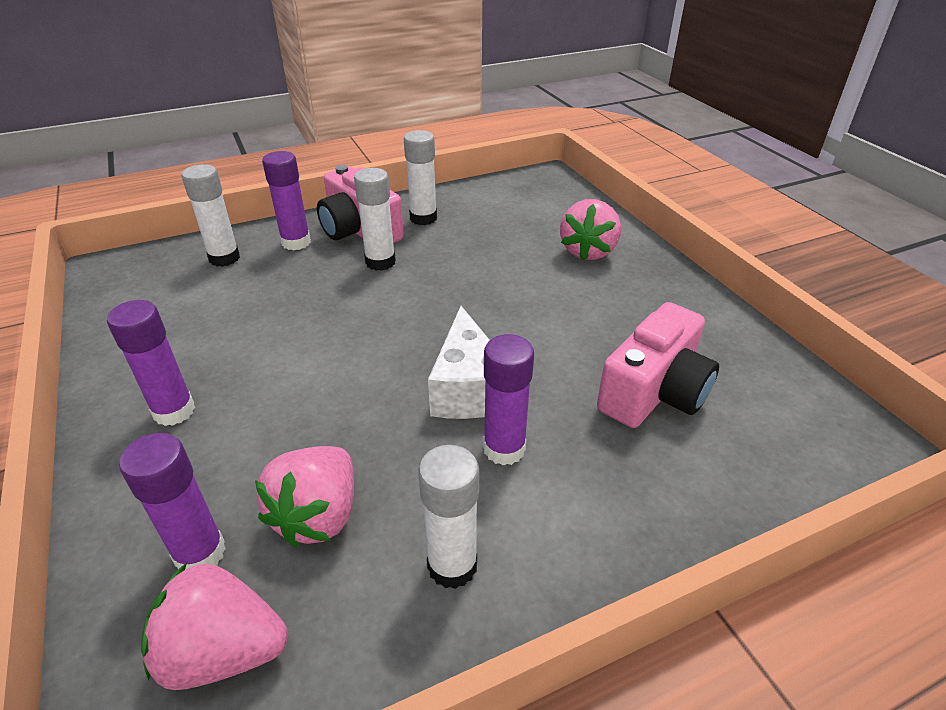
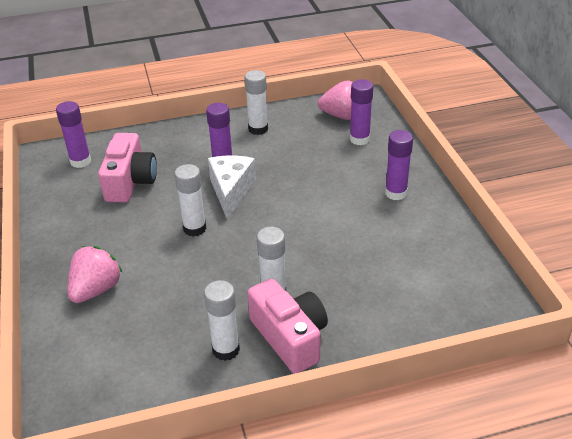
camera: 170 degrees left, 0 degrees up
(224, 258) = (409, 312): white glue stick -> white glue stick (194, 228)
(296, 242) = (349, 326): purple glue stick -> purple glue stick (80, 161)
(318, 515) = (312, 147): pink strawberry -> none
(654, 392) = (130, 182): pink camera -> pink camera turned 135 degrees clockwise

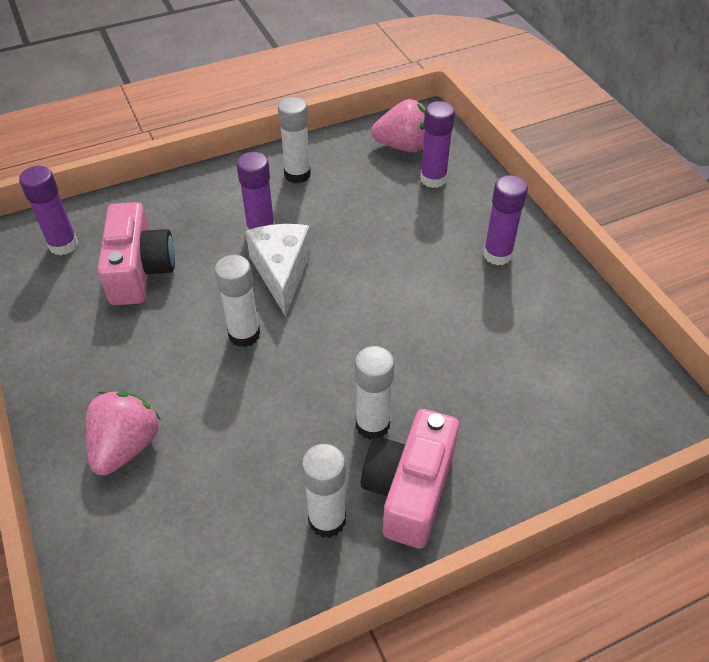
camera: 10 degrees left, 10 degrees up
(290, 337) = (409, 489): pink camera -> pink camera turned 120 degrees counterclockwise

